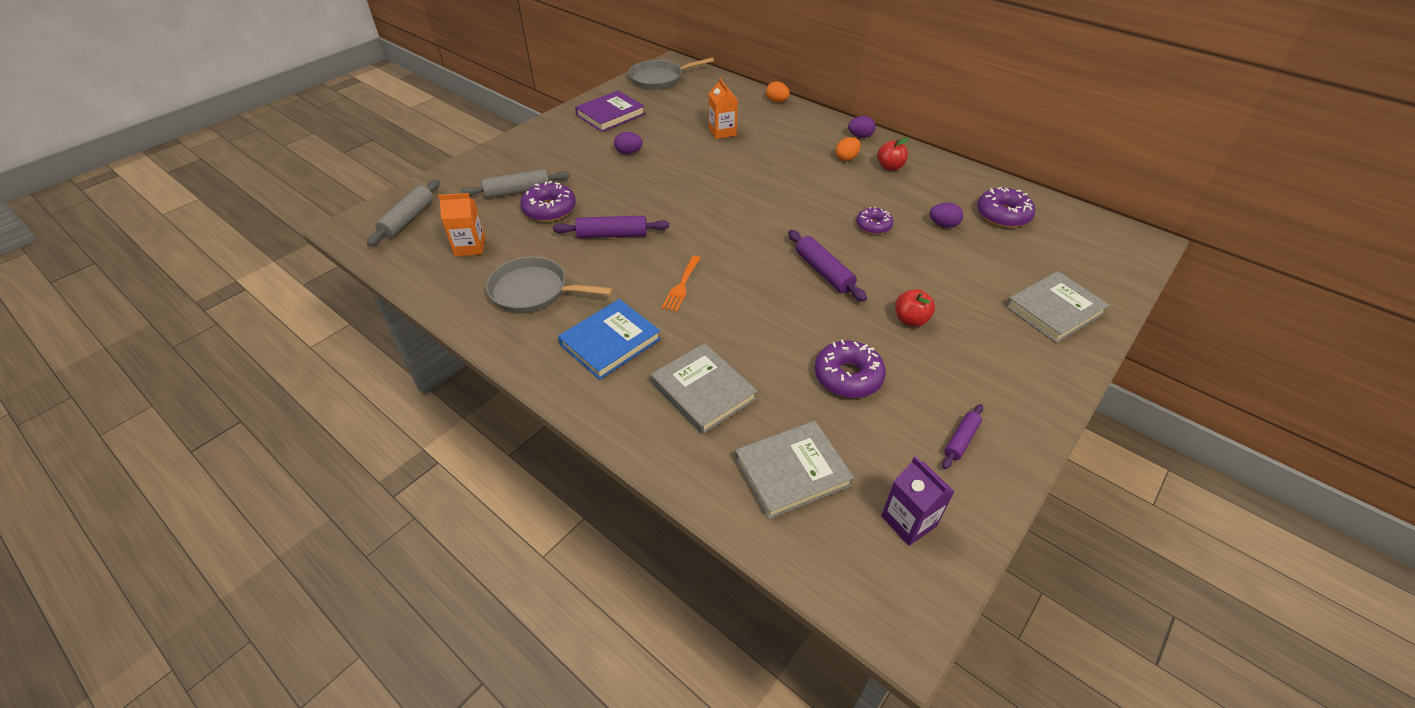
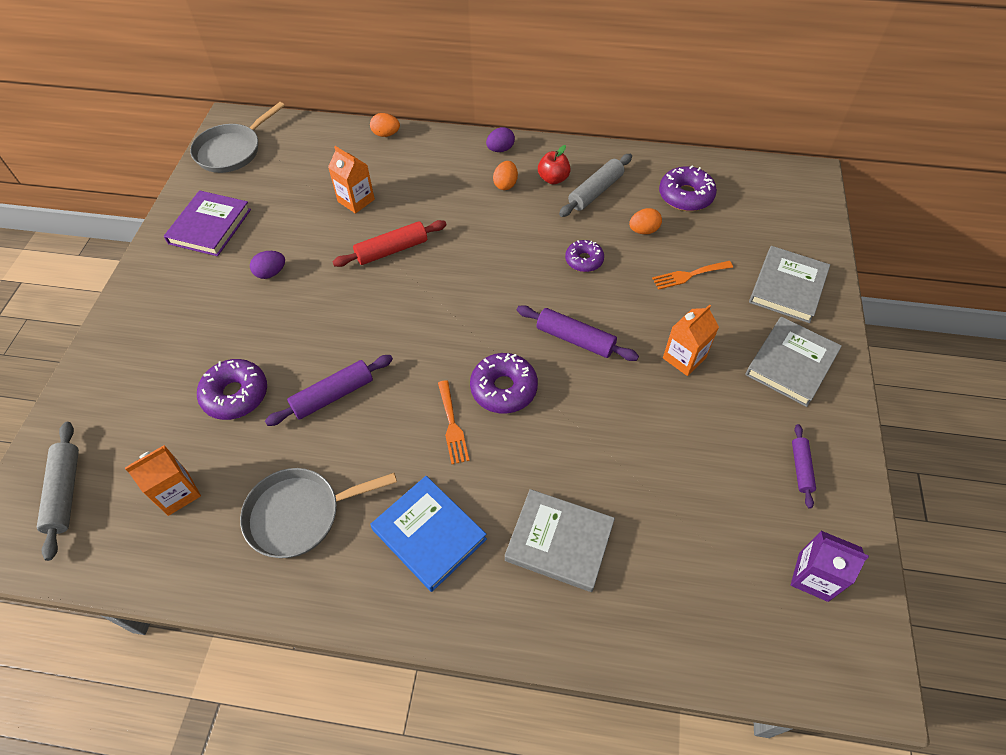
camera: 30 degrees left, 10 degrees up
(518, 191) = (177, 387): grey rolling pin -> grey rolling pin (595, 191)
(610, 342) = (429, 534): blue book -> blue book turned 60 degrees counterclockwise
(724, 168) = (392, 250): none -> red rolling pin
(792, 471) = (693, 584): grey book -> grey book (791, 363)
(848, 376) = (672, 451): purple donut -> purple donut (504, 388)
(910, 320) = (684, 358): red apple -> orange carton
(943, 225) = (643, 230): purple egg -> orange egg
(961, 268) = (688, 275): none -> orange fork

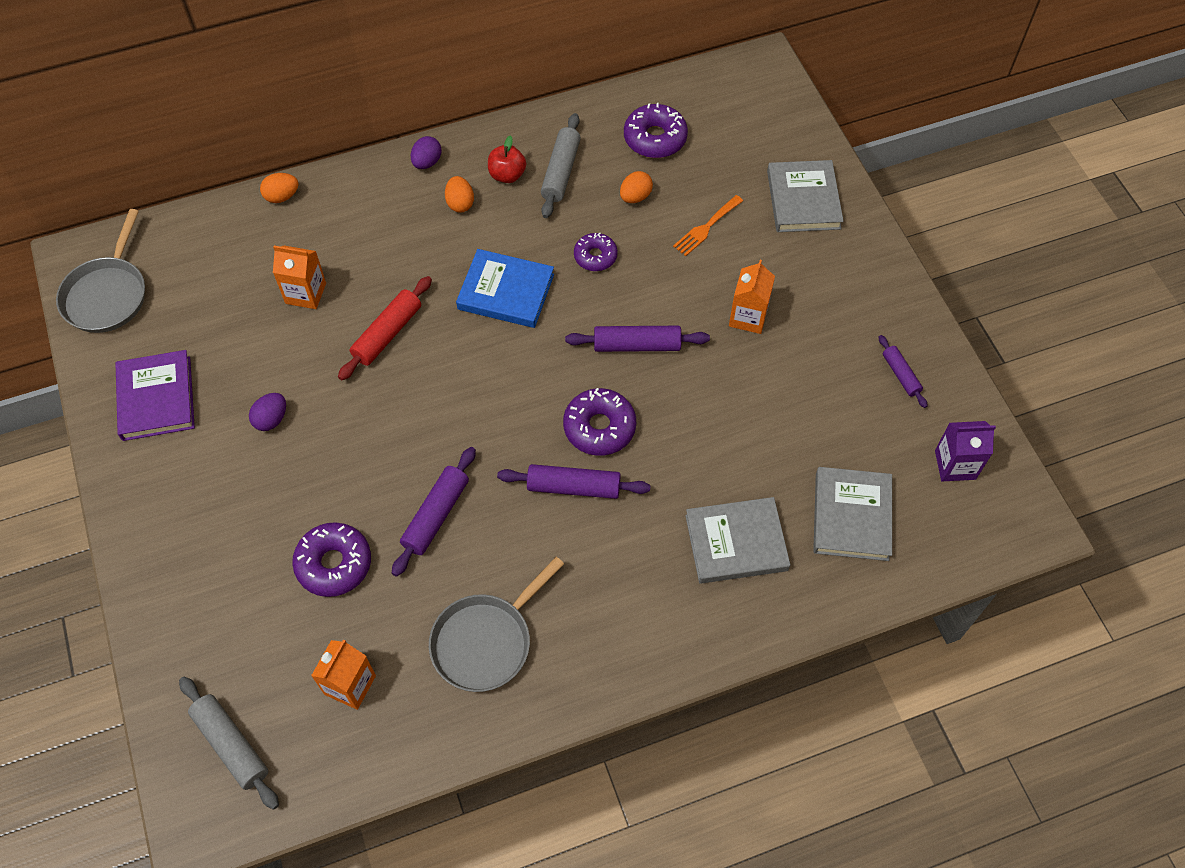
camera: 30 degrees left, 5 degrees up
(429, 534) = (618, 596): blue book -> blue book (506, 292)
(452, 425) = (574, 487): orange fork -> purple rolling pin
(791, 363) = (844, 278): grey book -> grey book (851, 516)

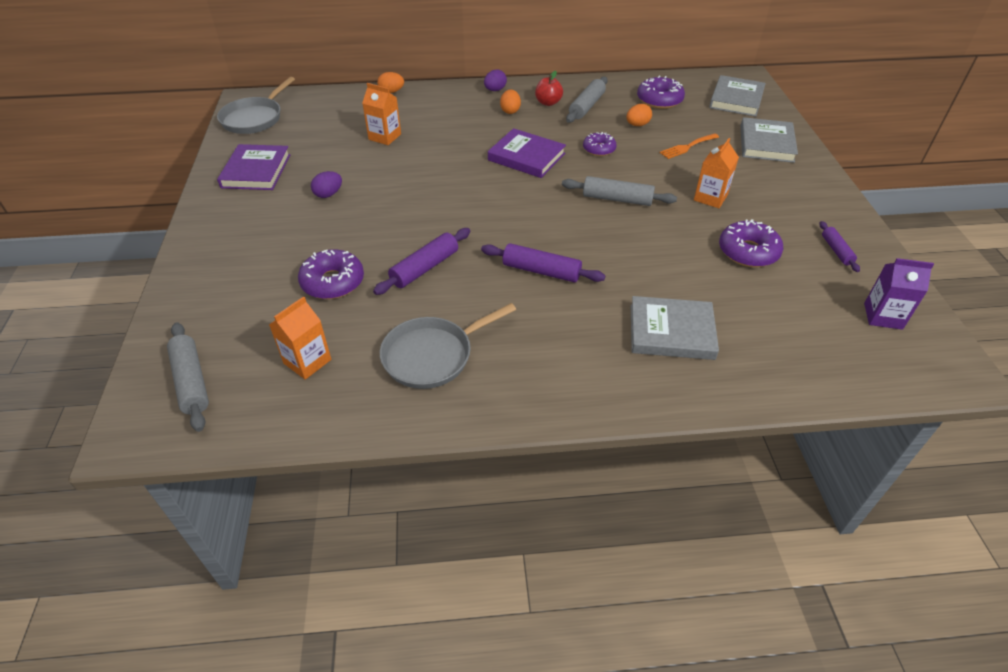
camera: 15 degrees right, 15 degrees down
(387, 334) = (432, 164): red rolling pin -> none
(506, 292) = (526, 157): blue book -> purple book
(599, 427) = (573, 239): purple donut -> purple donut (748, 252)
(637, 345) = (617, 199): purple rolling pin -> grey rolling pin
(851, 516) = (780, 333): grey book -> grey book (736, 99)

